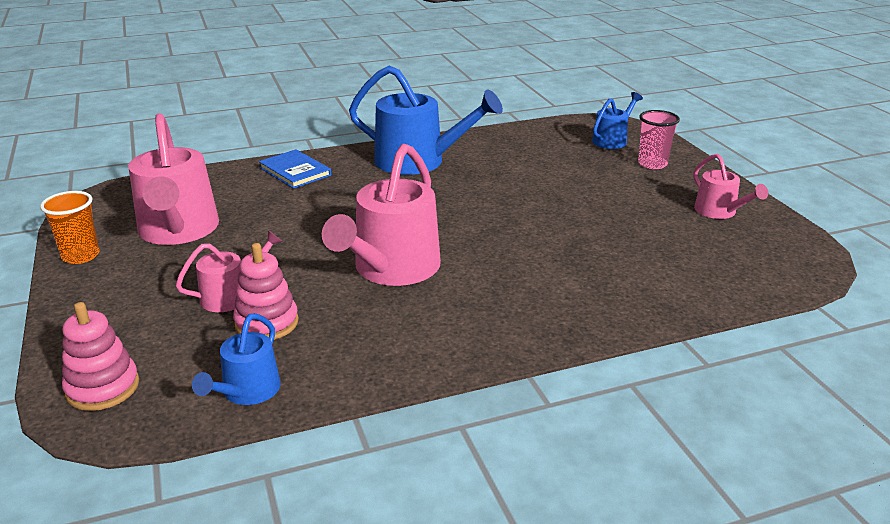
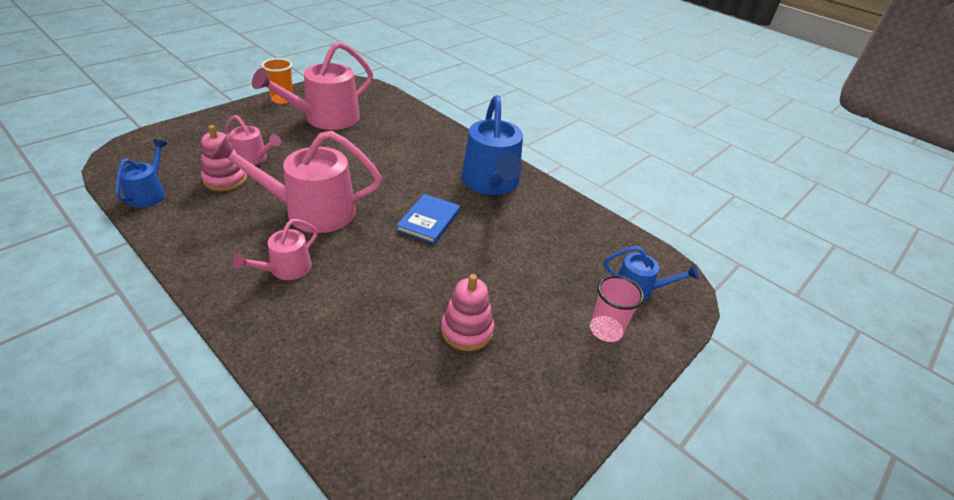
camera: 60 degrees right, 10 degrees up
(103, 388) = (149, 147): pink stacking toy -> pink stacking toy (467, 330)
(247, 391) = (149, 193): blue watering can -> blue watering can turned 105 degrees clockwise
(295, 171) = (433, 135): blue book -> blue book (429, 220)
(719, 212) = (527, 404): pink watering can -> pink watering can (286, 269)

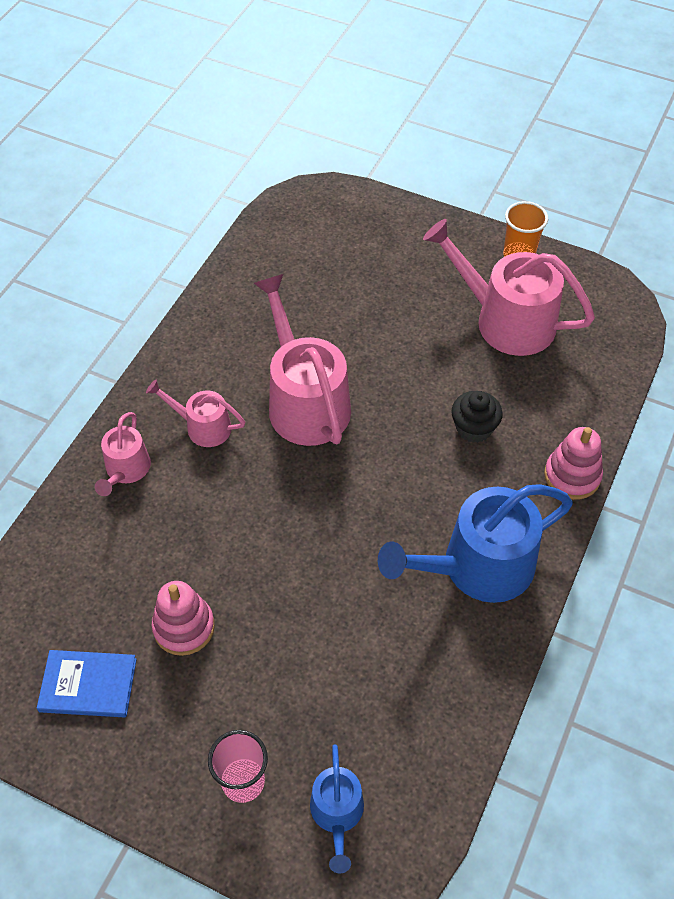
camera: 75 degrees right, 15 degrees up
(149, 193) = (259, 257): blue watering can -> none
(225, 179) = (317, 299): pink stacking toy -> pink stacking toy (572, 476)
(254, 158) = (371, 300): pink watering can -> pink watering can (126, 470)
(394, 153) = (474, 428): none -> black cupcake
(429, 220) = (352, 522): blue book -> blue book (88, 685)

